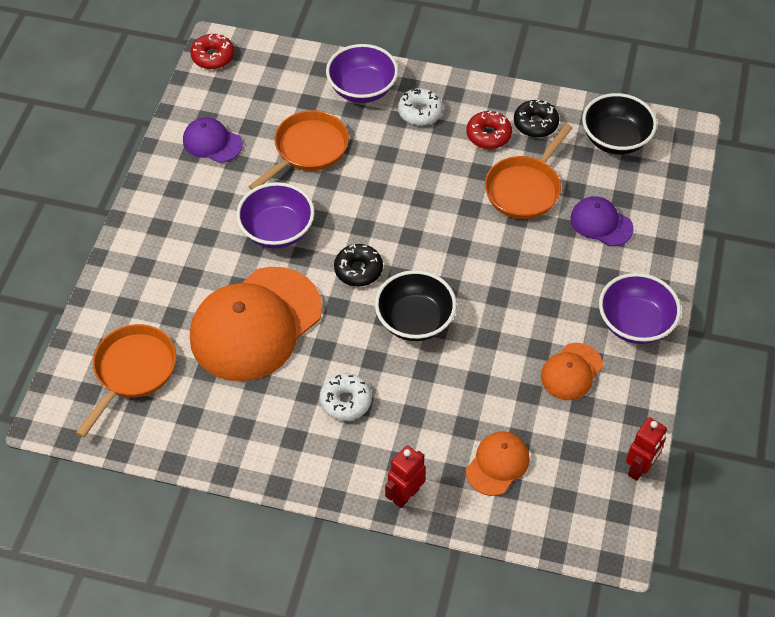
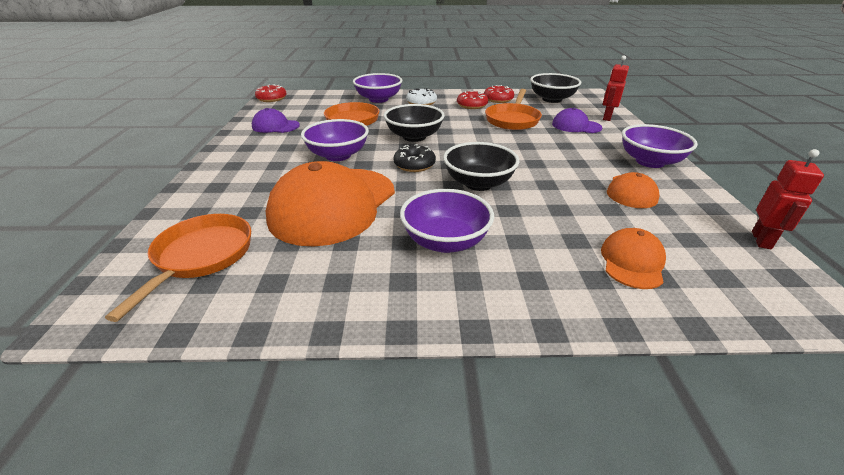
camera: 15 degrees left, 20 degrees down
(345, 401) = (445, 241): white donut -> purple bowl
(378, 206) = (414, 137): none -> black bowl
(405, 495) = (560, 307): red robot -> red robot (607, 117)
(535, 124) = (498, 99): black donut -> red donut

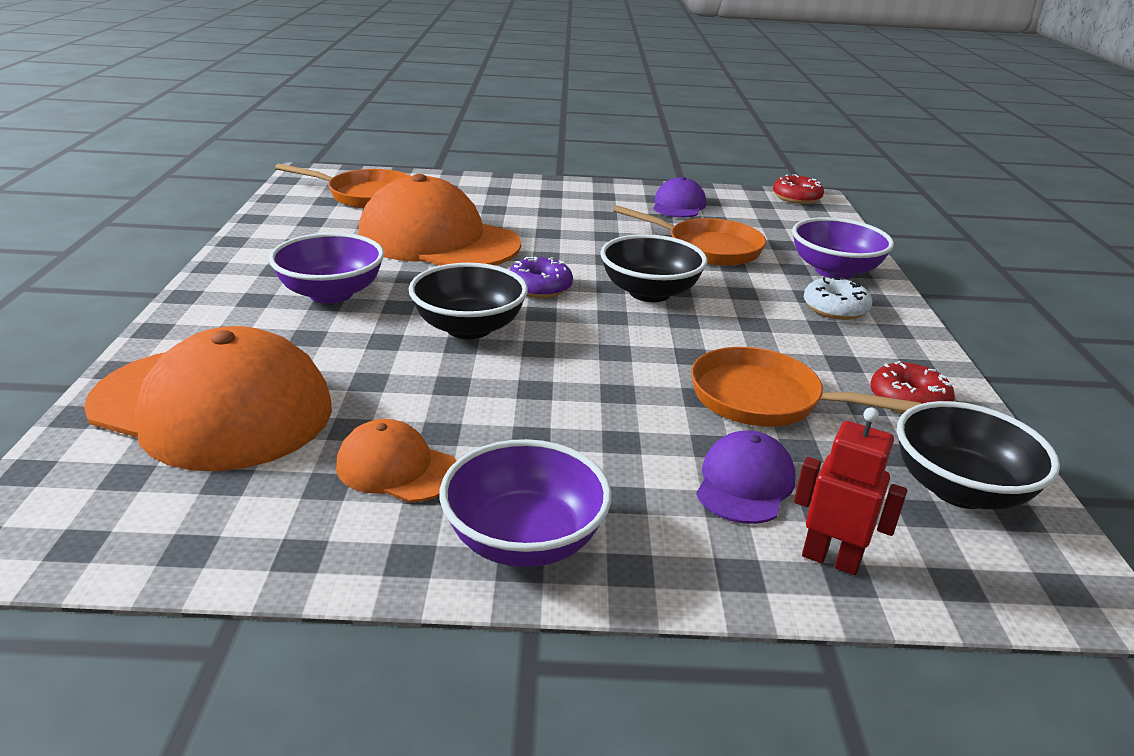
camera: 90 degrees right, 5 degrees down
(338, 155) = (576, 241): purple bowl -> none
(414, 165) = (539, 287): black donut -> purple donut
(472, 105) = (844, 361): red donut -> none
(632, 262) = (212, 407): orange cap -> orange cap, size x2.10
(761, 240) = (171, 566): red robot -> none

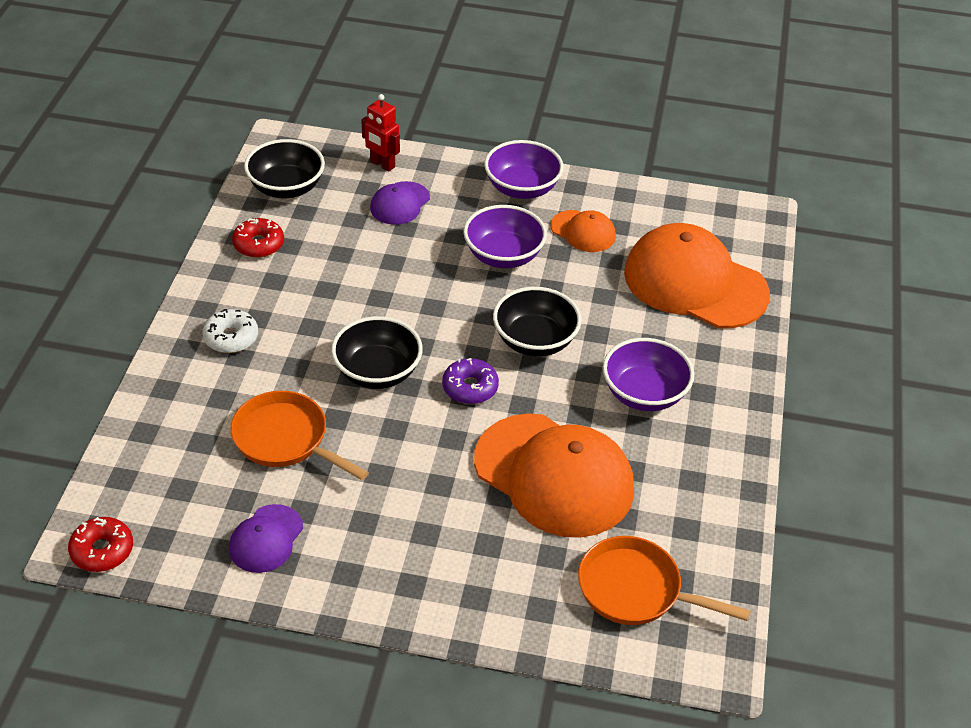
camera: 170 degrees left, 15 degrees up
(764, 399) = (352, 255): orange pan -> none
(834, 271) = (186, 390): purple bowl -> purple bowl (503, 256)

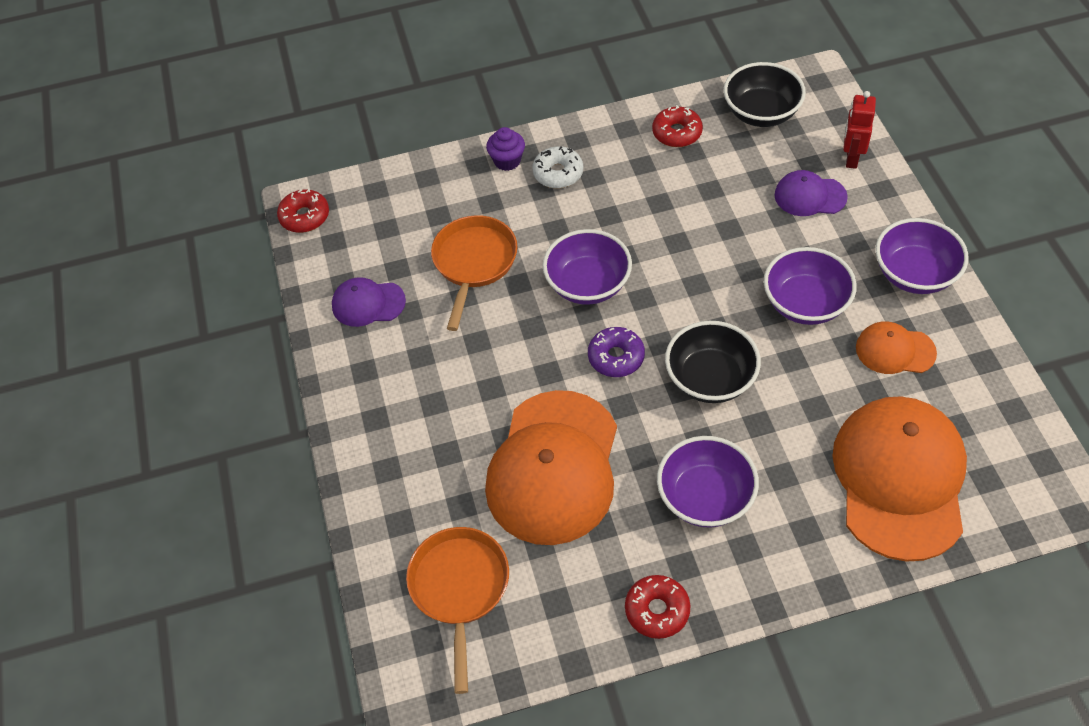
camera: 70 degrees right, 10 degrees up
(181, 365) = (507, 161): none -> purple cupcake
(377, 372) = (588, 284): black bowl -> purple bowl
(583, 231) = (895, 350): orange cap -> orange cap turned 90 degrees clockwise
(728, 467) = (657, 610): none -> red donut

